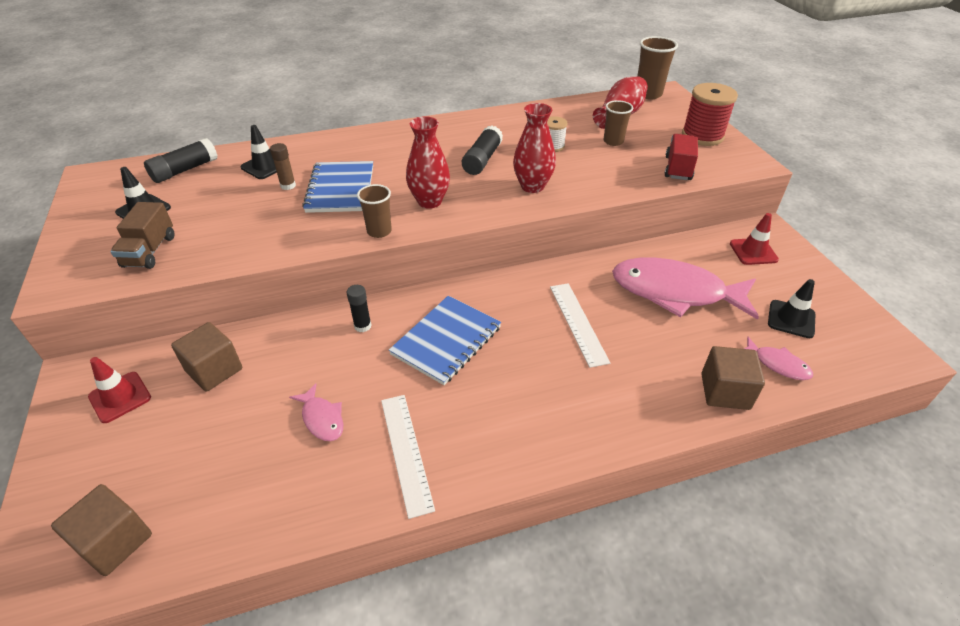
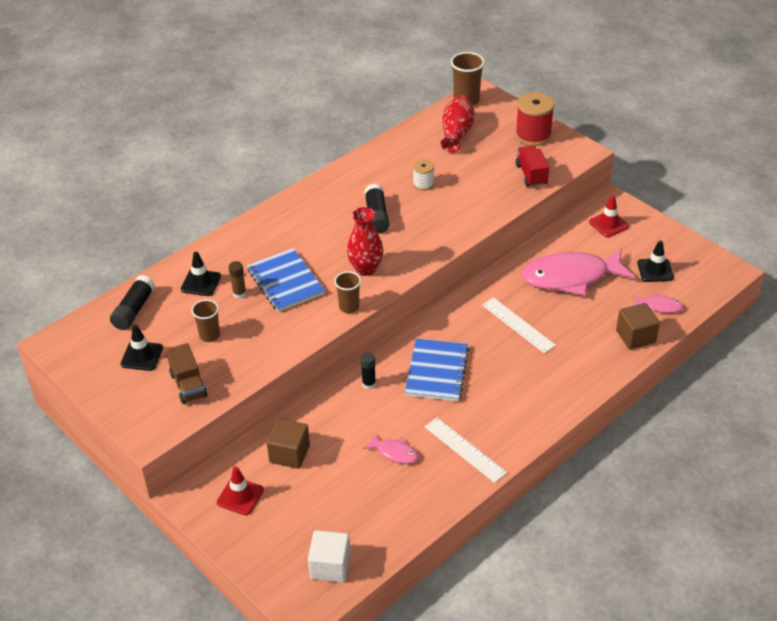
camera: 25 degrees left, 0 degrees up
(115, 541) = (330, 566): brown cube -> white cube
(532, 186) = (434, 228): red vase -> none
(613, 141) = (468, 163): brown cup -> brown cup (209, 335)

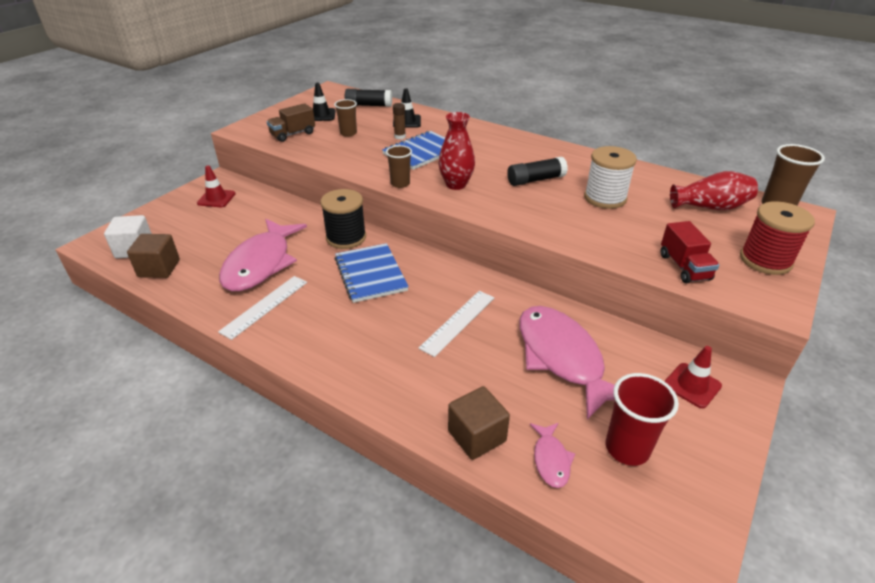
camera: 75 degrees right, 5 degrees down
(289, 454) = (260, 212): brown cube -> brown cube (159, 268)
(369, 384) = (346, 238): black glue stick -> black spool
(394, 453) = (261, 264): pink fish -> pink fish, size x2.27
(423, 184) = (605, 198): white spool -> white spool, size x1.79
(437, 371) = (370, 274): blue notebook -> blue notebook turned 75 degrees clockwise
(531, 175) = (684, 267): red truck -> red truck turned 105 degrees clockwise
(655, 270) = (627, 448): black traffic cone -> red cup

